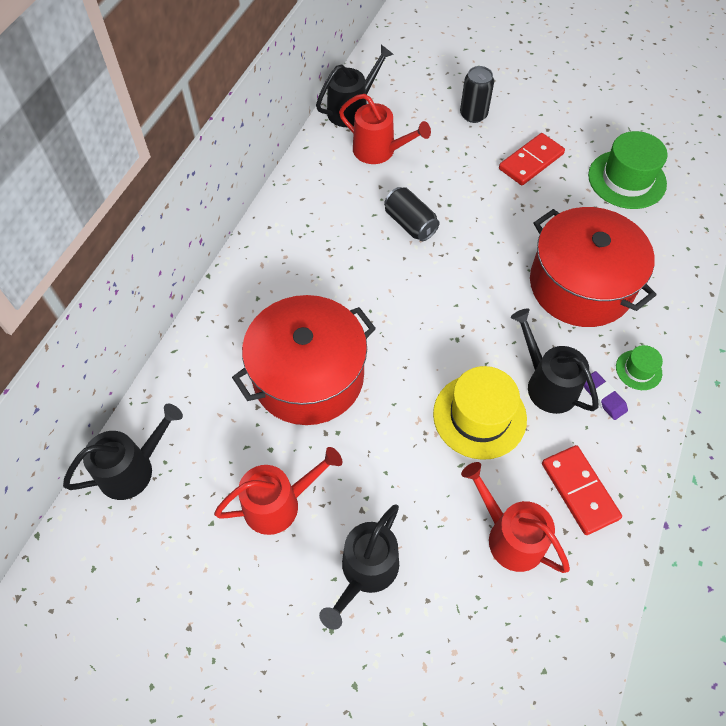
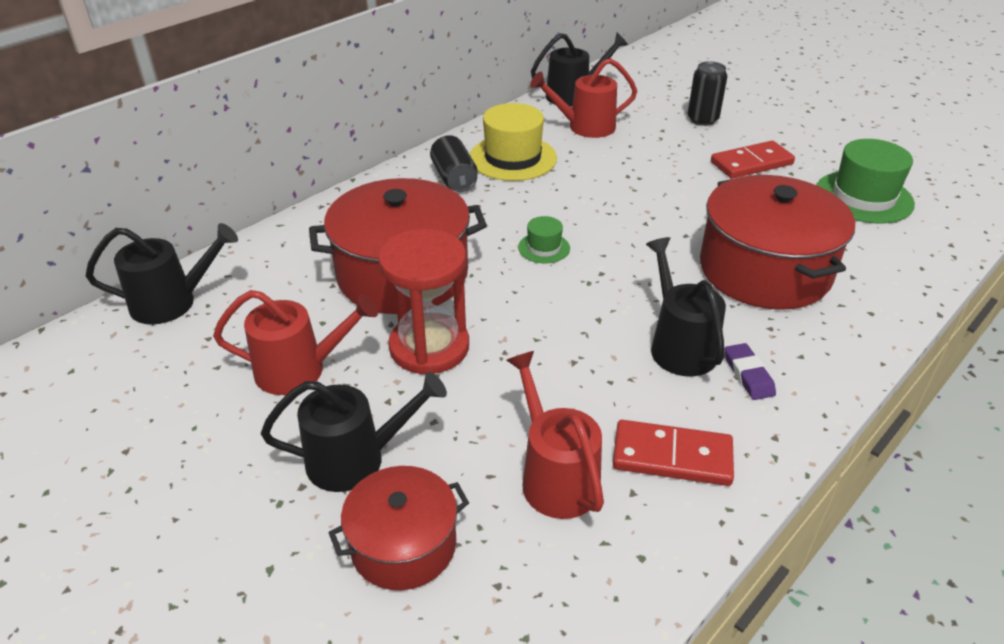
camera: 20 degrees right, 20 degrees down
(366, 572) = (356, 459): black watering can -> black watering can turned 150 degrees counterclockwise
(367, 447) = (429, 347): none -> red hourglass
(379, 151) = (585, 127): red watering can -> red watering can turned 120 degrees clockwise
(410, 224) = (587, 183): black can -> black can (454, 178)
(435, 631) = (403, 545): none -> red pot
(479, 416) = (579, 353): yellow hat -> yellow hat (513, 158)
(579, 491) = (672, 457): red domino -> red domino turned 75 degrees counterclockwise
(638, 370) = (808, 361): green hat -> green hat (544, 248)

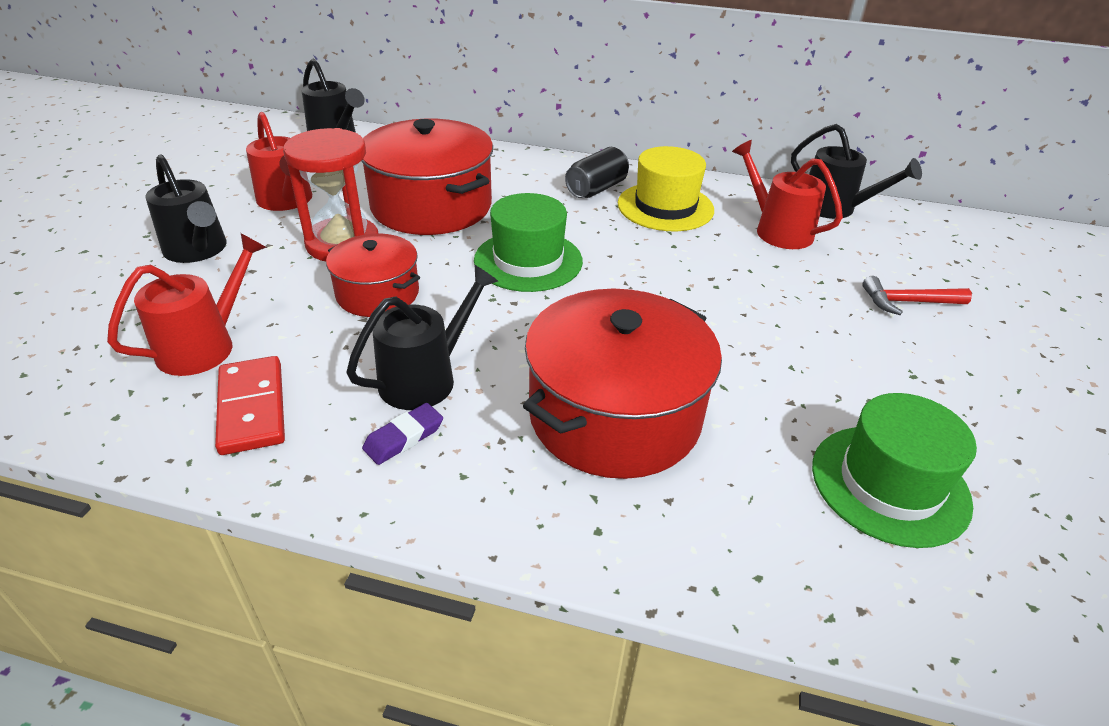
camera: 60 degrees right, 0 degrees up
(403, 545) = (113, 294): red pot -> red pot (377, 293)
(544, 248) = (528, 261): green hat -> green hat, size x1.97
(702, 119) = (907, 302): black can -> red hammer
(751, 163) = (850, 361): red domino -> none

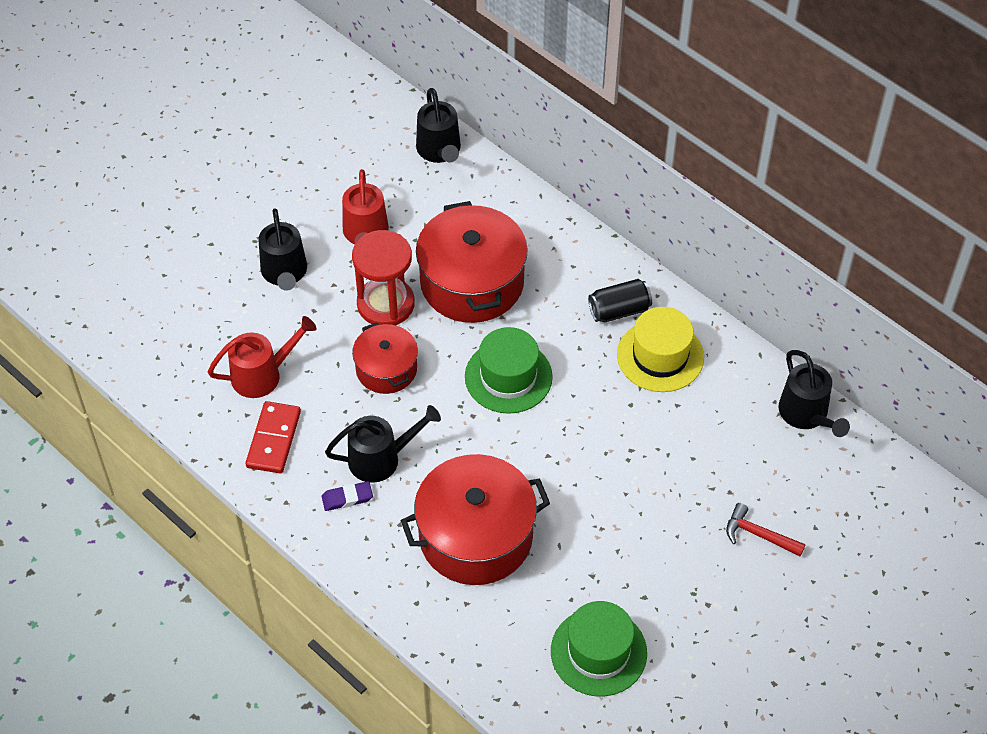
camera: 30 degrees right, 15 degrees up
(777, 230) = (730, 420): red watering can -> none

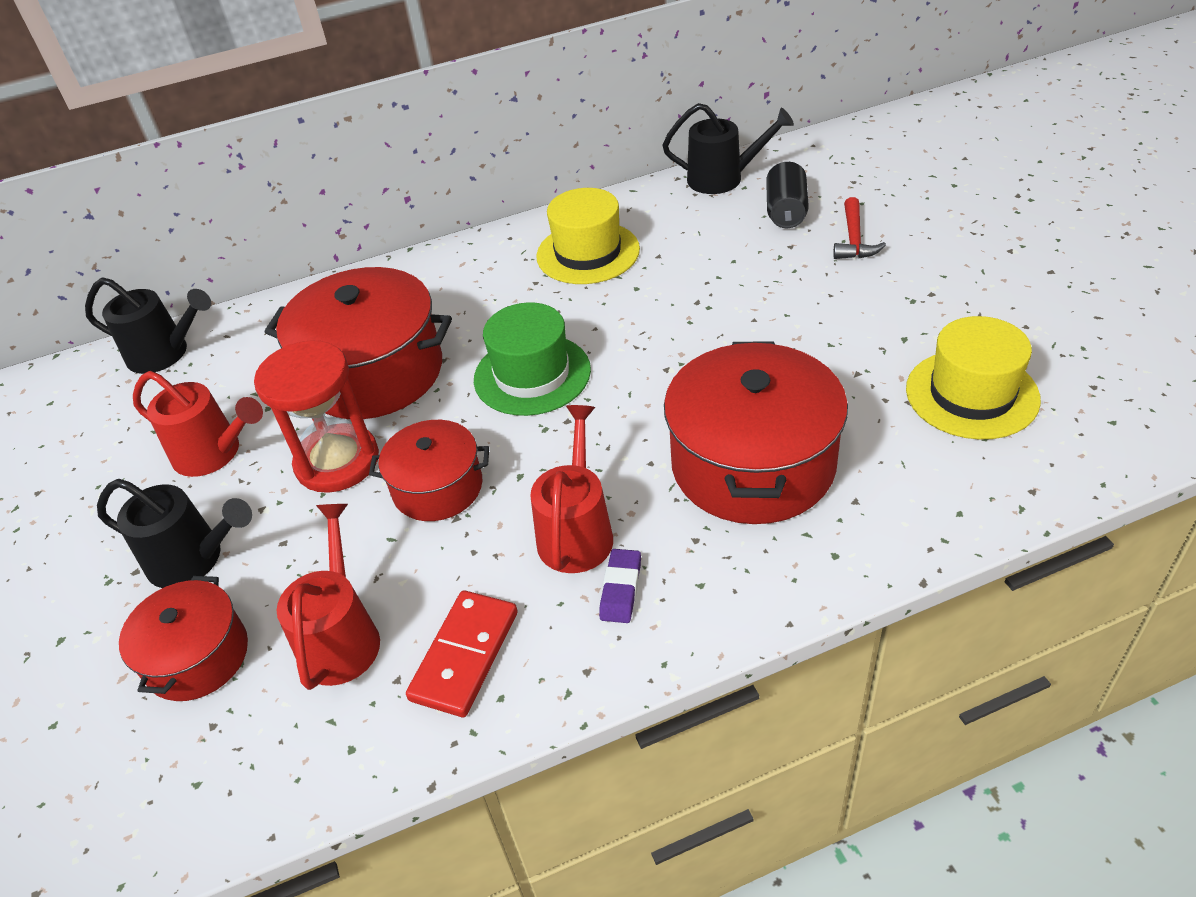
camera: 60 degrees left, 10 degrees down
(225, 314) = (197, 657): none -> red pot
(273, 439) = (464, 655): red domino -> red domino turned 75 degrees clockwise
(381, 458) = (576, 531): black watering can -> red watering can
(598, 652) = (972, 394): green hat -> yellow hat
(619, 310) = (507, 267): black can -> black can (786, 211)
(758, 534) = (854, 239): red hammer -> red hammer turned 45 degrees counterclockwise

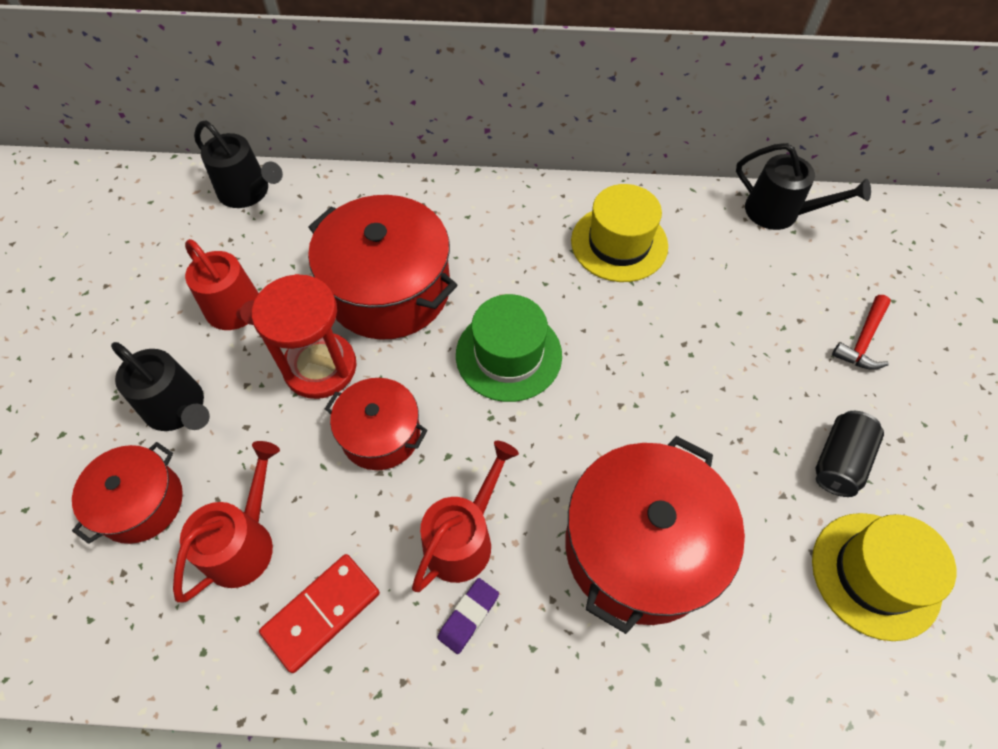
camera: 20 degrees right, 15 degrees up
(786, 211) = (817, 277): black can -> black can (839, 461)

